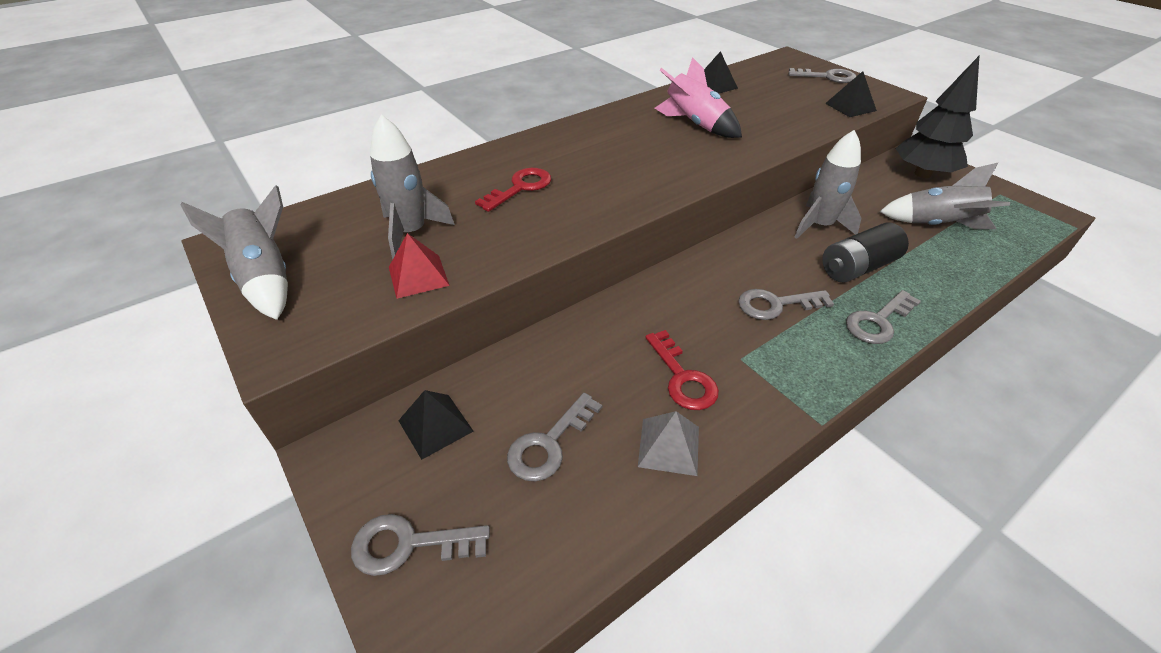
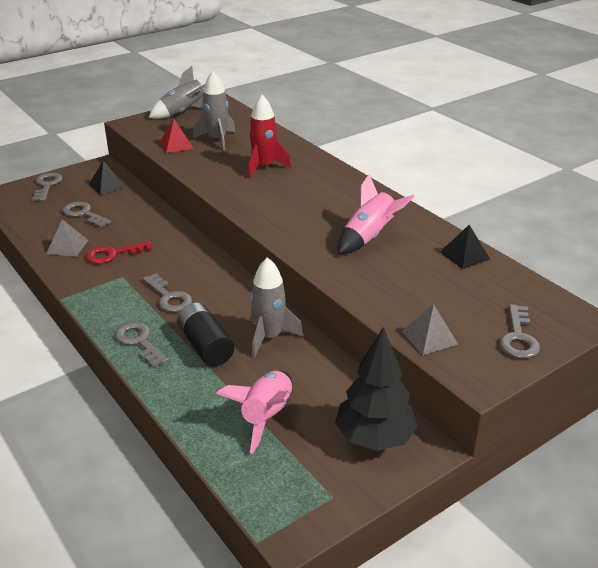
camera: 90 degrees right, 10 degrees down
(520, 188) = (264, 167): red key -> red rocket
(776, 305) = (169, 297): grey key -> grey key turned 150 degrees clockwise
(850, 107) = (429, 337): black pyramid -> grey pyramid
(937, 225) = (266, 416): grey rocket -> pink rocket

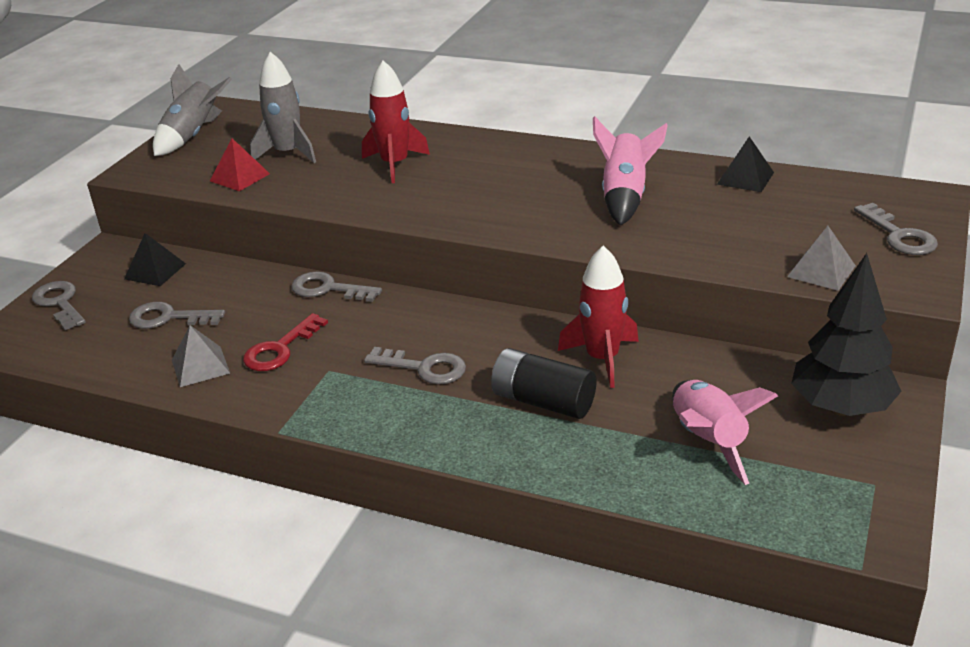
camera: 30 degrees left, 0 degrees up
(139, 342) = (455, 433): grey key -> grey key (328, 289)
(269, 337) = (602, 359): grey rocket -> red rocket

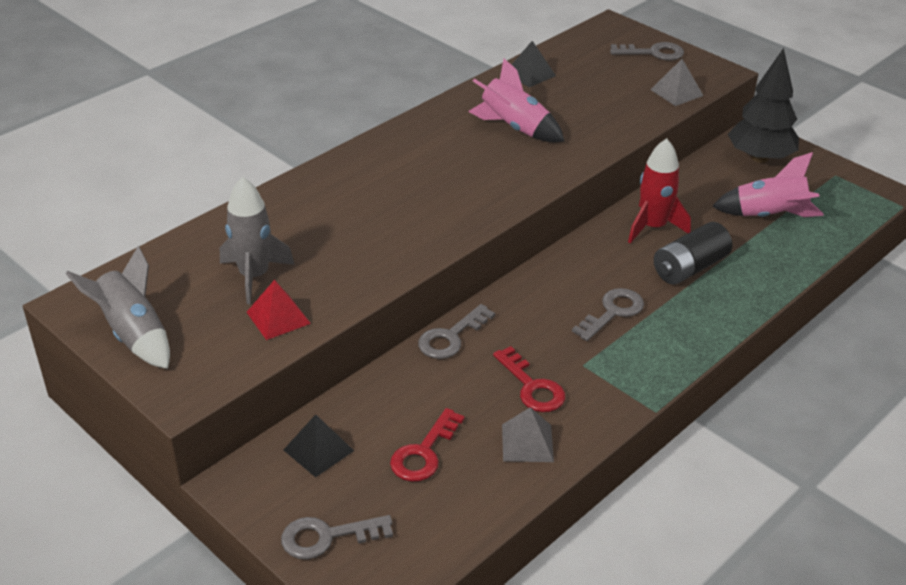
camera: 70 degrees left, 5 degrees up
(168, 318) = (424, 452): grey key -> red key
(395, 164) = (347, 219): red rocket -> none

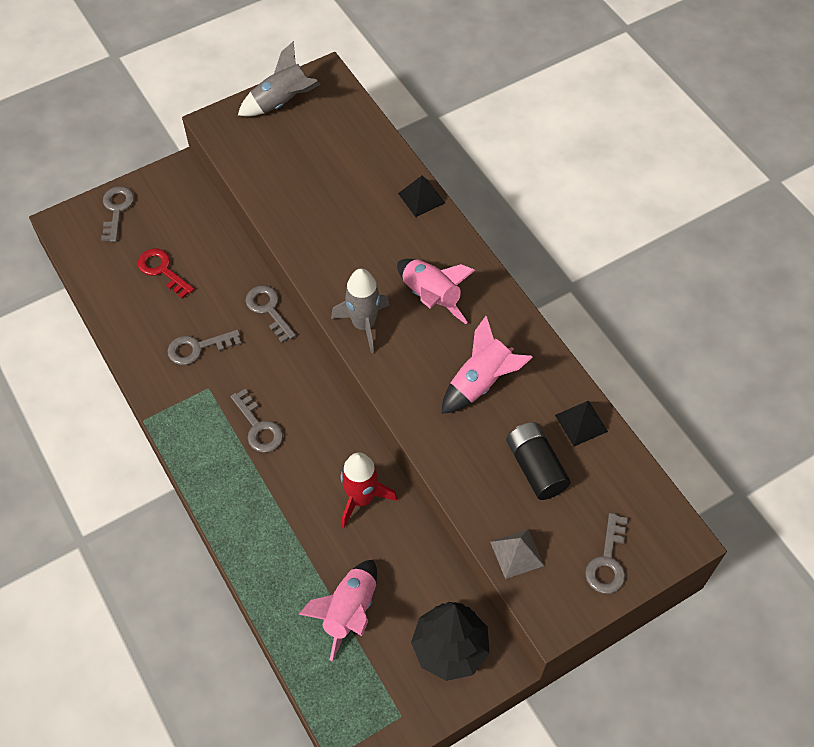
camera: 105 degrees right, 20 degrees up
(254, 276) = (321, 169): grey rocket -> grey rocket (364, 324)
(278, 317) = (271, 178): red pyramid -> none
(318, 450) = (188, 215): black pyramid -> black pyramid (421, 198)
(423, 169) = (431, 297): none -> pink rocket
(527, 443) = (146, 330): grey pyramid -> none
(532, 386) = (198, 348): red key -> grey key
(689, 268) = (295, 507): black battery -> black battery (535, 467)

